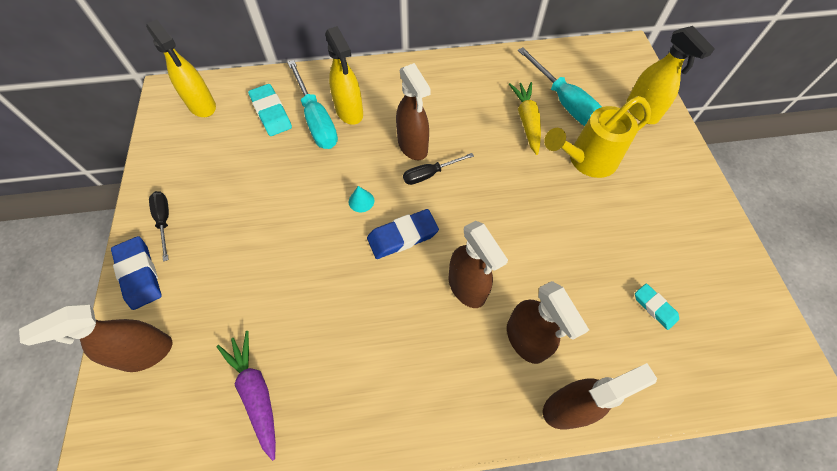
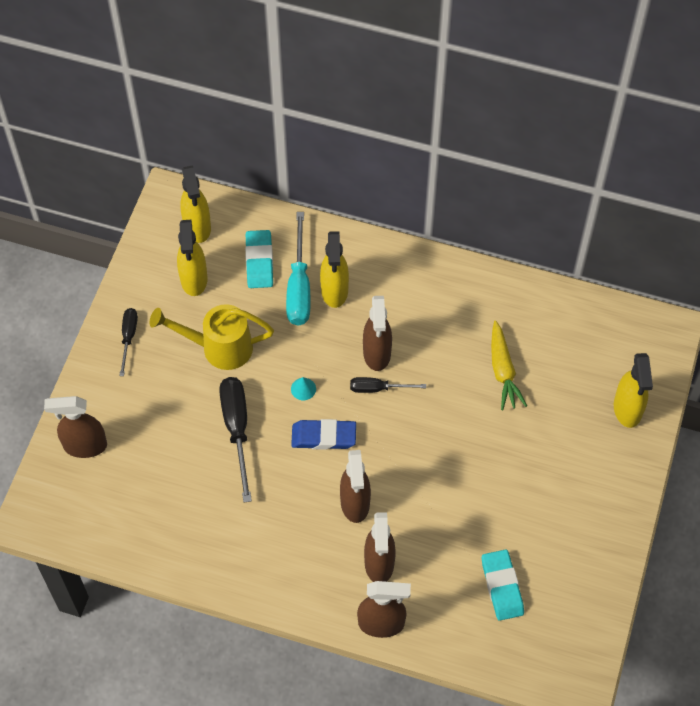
camera: 25 degrees right, 0 degrees up
(139, 274) = (96, 378): blue eraser -> none
(214, 147) = (194, 279): none -> yellow spray bottle
(256, 392) = (155, 510): purple carrot -> none
(313, 265) = (237, 429): none -> black screwdriver
(526, 121) = (503, 371): yellow carrot -> yellow carrot turned 150 degrees clockwise
(564, 102) = (555, 366): turquoise screwdriver -> none
(586, 160) = (534, 436): yellow watering can -> yellow watering can (219, 347)
(654, 307) = (502, 586): turquoise eraser -> turquoise eraser, size x1.62

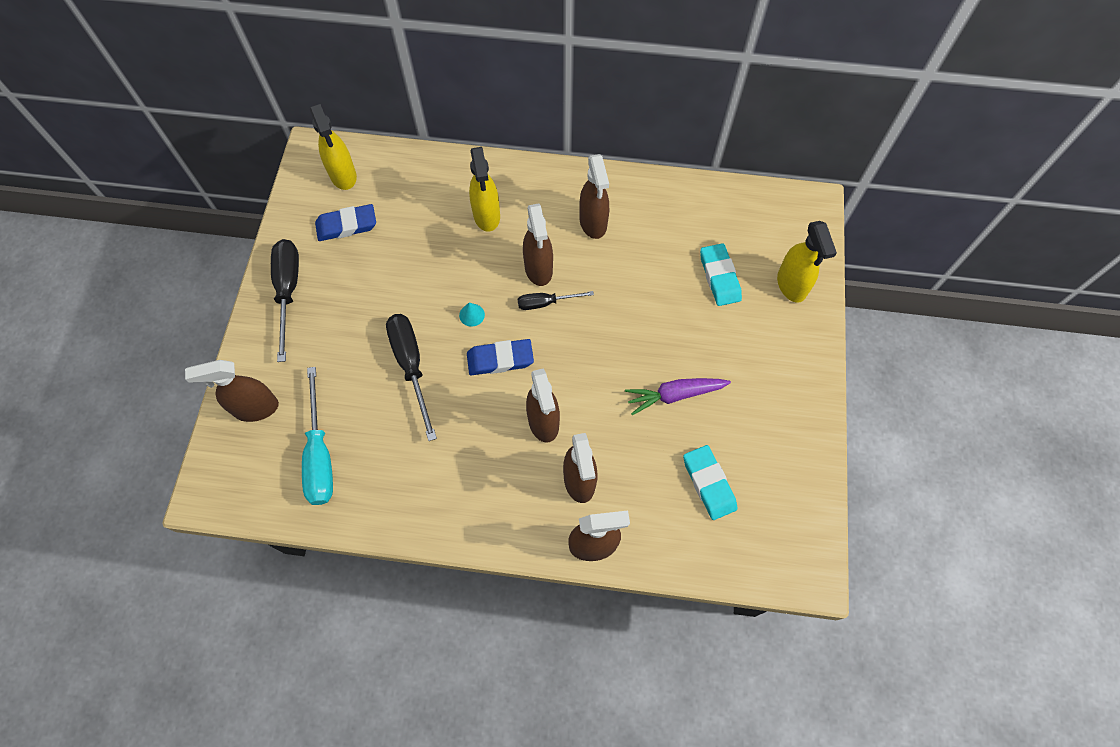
camera: 10 degrees left, 5 degrees up
(128, 337) = (288, 291): black screwdriver -> black screwdriver, size x1.74
(194, 279) = (346, 225): yellow spray bottle -> blue eraser
(219, 347) = (381, 287): yellow watering can -> none
(259, 261) = (409, 199): turquoise eraser -> turquoise eraser (719, 277)
(299, 287) = (451, 217): turquoise screwdriver -> turquoise screwdriver (320, 455)
(440, 315) = (593, 223): none -> brown spray bottle
(486, 498) = (674, 395): none -> purple carrot
(503, 371) = (664, 267): yellow carrot -> none

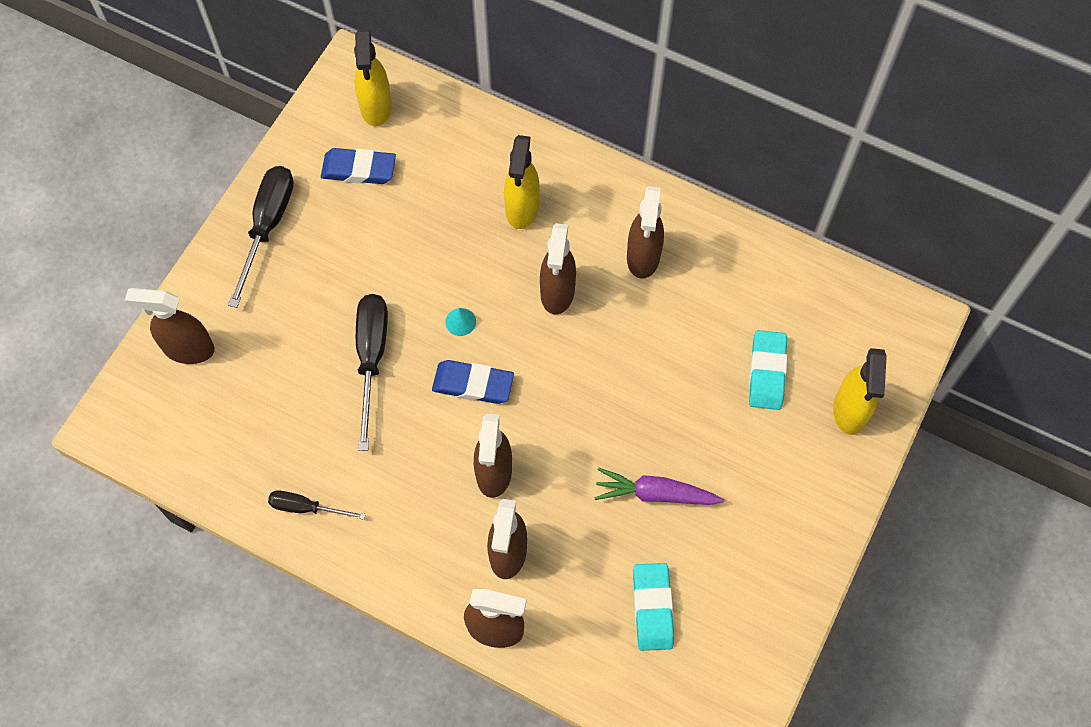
camera: 20 degrees right, 0 degrees up
(320, 455) = (238, 424): turquoise screwdriver -> none
(546, 303) = (550, 335): black screwdriver -> black screwdriver (306, 508)

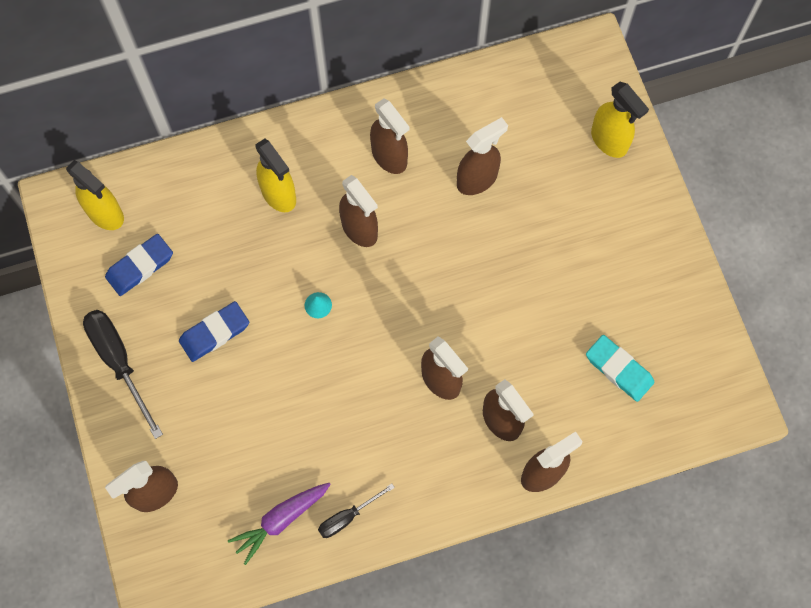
camera: 45 degrees left, 5 degrees up
(371, 358) = (286, 383): black screwdriver -> none
(473, 384) = (369, 337): blue eraser -> blue eraser (214, 333)
(655, 494) = (550, 299): purple carrot -> purple carrot (280, 520)
(698, 340) = (477, 179): none -> brown spray bottle
(767, 372) = (538, 161): turquoise eraser -> none

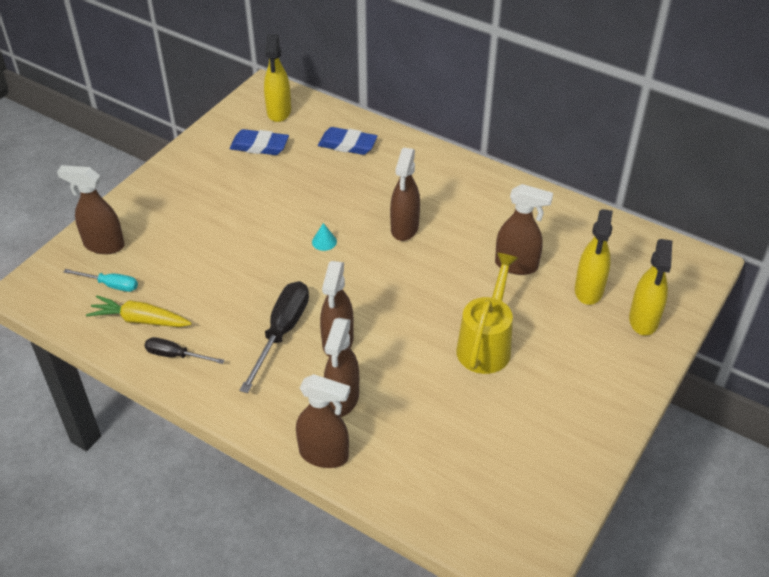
camera: 50 degrees right, 25 degrees down
(119, 362) = (183, 175): black screwdriver -> black screwdriver (282, 332)
(214, 333) = (249, 205): blue eraser -> blue eraser (347, 144)
(215, 519) = (110, 285): none -> turquoise screwdriver
(279, 195) = (382, 176): yellow spray bottle -> yellow spray bottle (588, 290)
(280, 520) = (140, 320): purple carrot -> yellow carrot
(389, 157) = (475, 211): brown spray bottle -> none
(537, 273) = (486, 345): none -> yellow watering can
(619, 369) = (465, 449): turquoise eraser -> none

